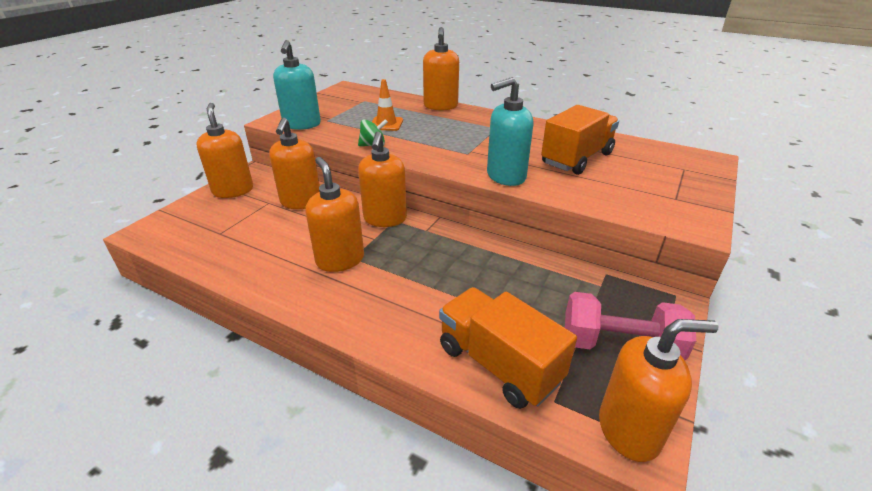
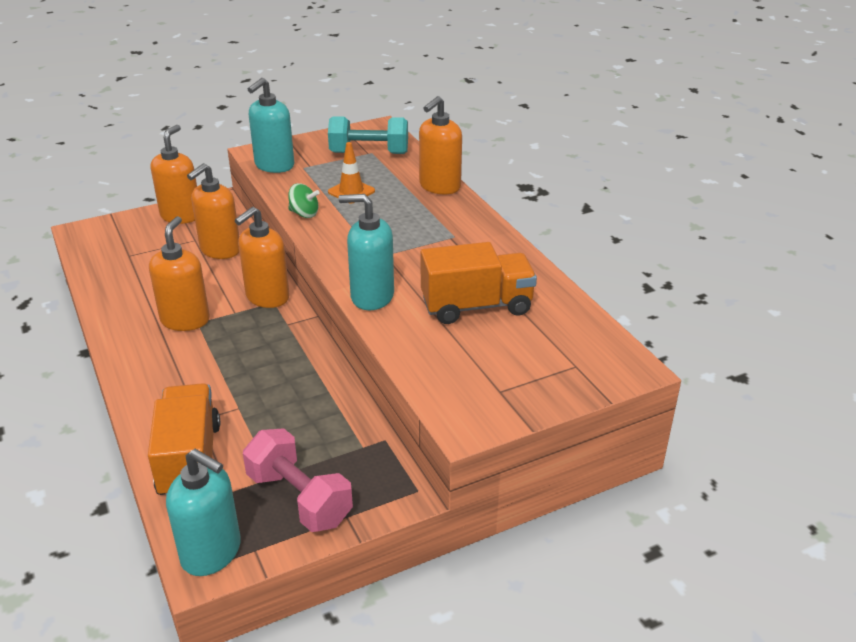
camera: 35 degrees right, 0 degrees up
(363, 101) = (369, 153): none -> turquoise dumbbell
(629, 430) = (212, 553): orange soap dispenser -> turquoise soap dispenser

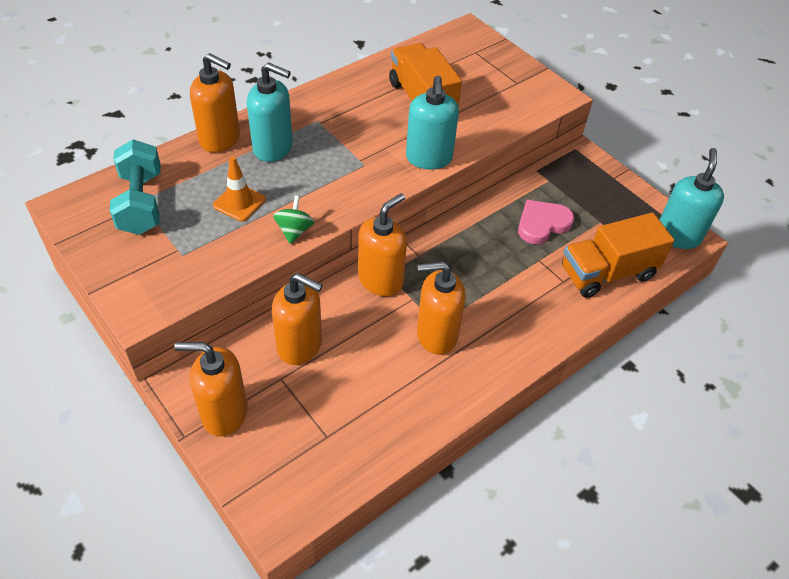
camera: 105 degrees left, 15 degrees up
(267, 297) = (381, 280): orange soap dispenser -> orange soap dispenser turned 75 degrees counterclockwise
(274, 165) = (179, 283): turquoise soap dispenser -> turquoise soap dispenser (273, 148)
(291, 422) = (542, 224): none -> pink heart
(299, 498) = (611, 203): pink dumbbell -> none

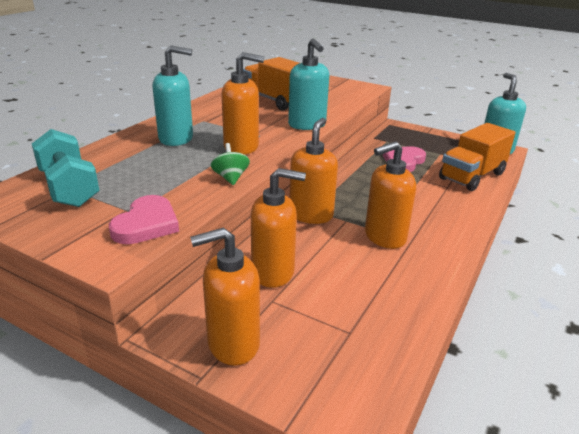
camera: 20 degrees left, 20 degrees down
(187, 276) = (146, 224): none -> pink heart
(220, 139) = (125, 141): orange soap dispenser -> orange soap dispenser (242, 147)
(239, 202) = (167, 171): orange traffic cone -> none

